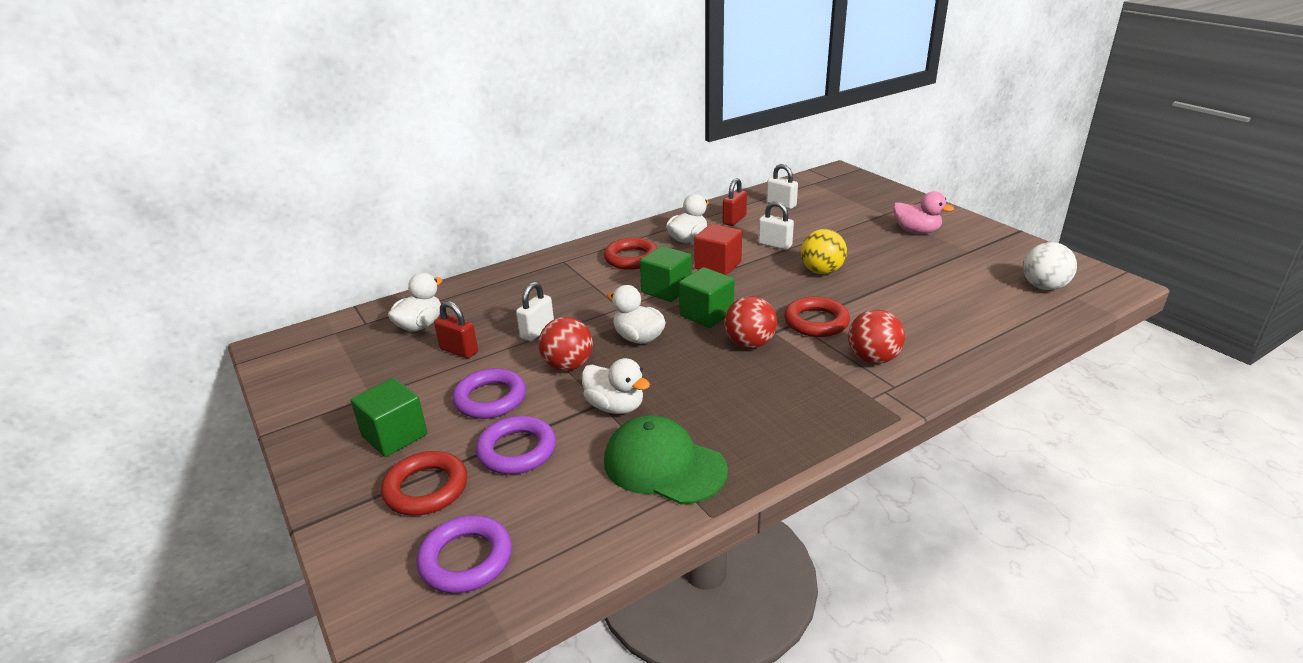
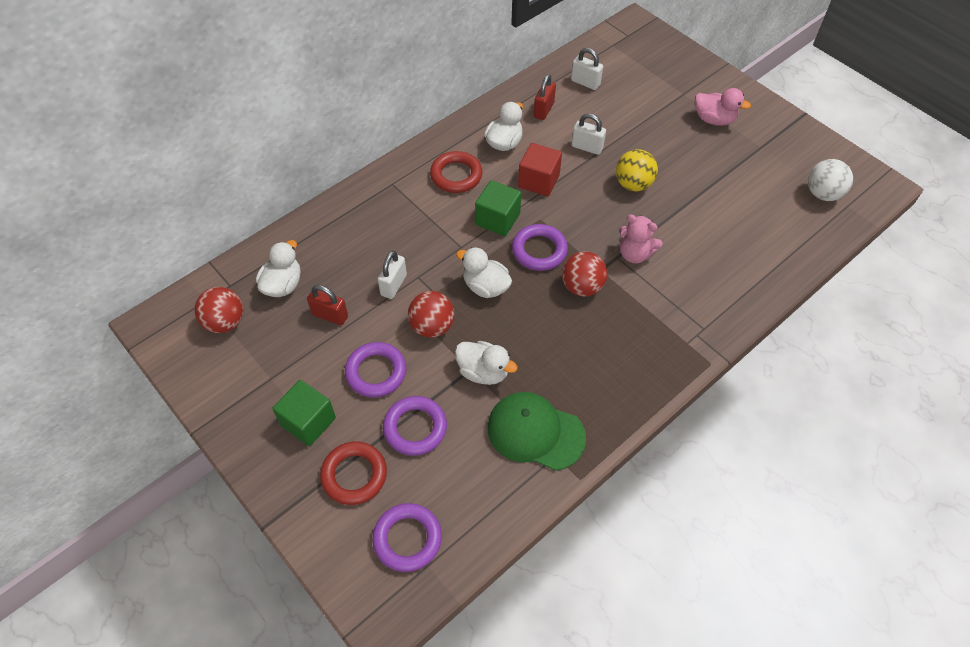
camera: 10 degrees left, 25 degrees up
(706, 314) = (539, 250): green cube -> purple ring
(816, 322) = (635, 254): red ring -> pink teddy bear
(873, 359) = (685, 297): red ball -> red ball (225, 322)

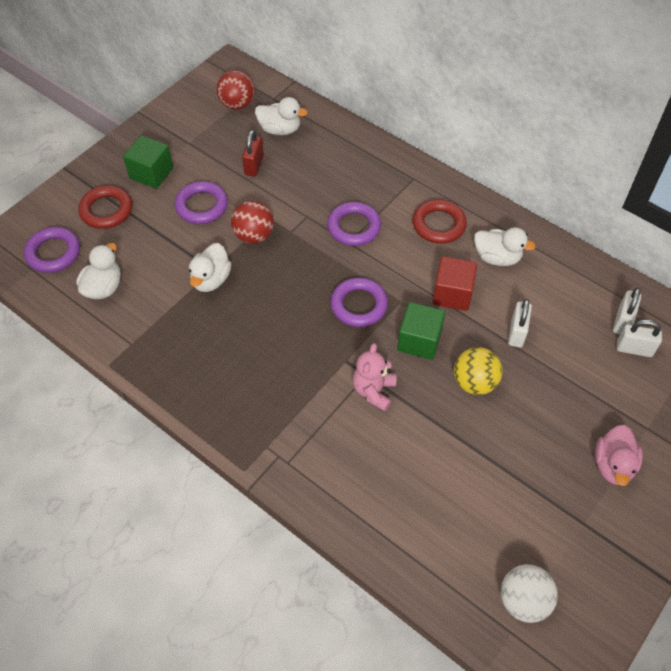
camera: 80 degrees right, 0 degrees up
(393, 285) = (294, 201): white padlock -> white padlock (634, 349)
(415, 428) = (151, 241): purple ring -> purple ring (354, 227)
(485, 287) = (305, 268): white duck -> white duck (103, 287)
(497, 219) = (390, 266): green cube -> green cube (419, 341)
(535, 432) = (153, 326): green cap -> none
(543, 110) = (560, 286): red padlock -> none
(582, 286) = (321, 346): red ball -> none

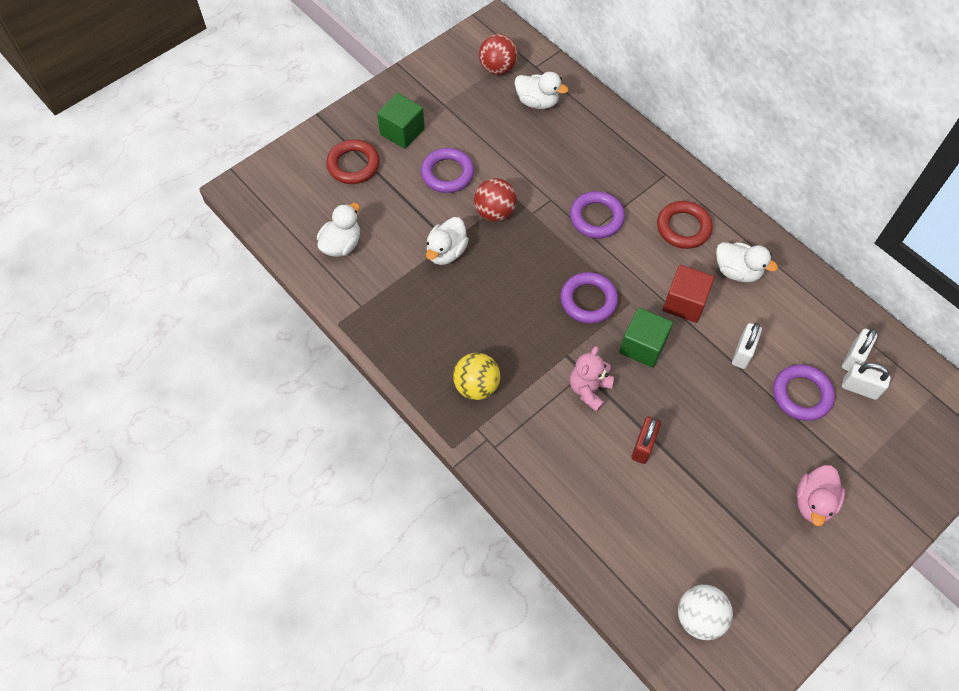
camera: 10 degrees right, 5 degrees up
(53, 253) = (297, 202): purple ring -> purple ring (801, 395)
(254, 165) = (505, 137): red padlock -> red padlock (643, 446)
(474, 382) = (690, 397): yellow ball -> yellow ball (476, 386)

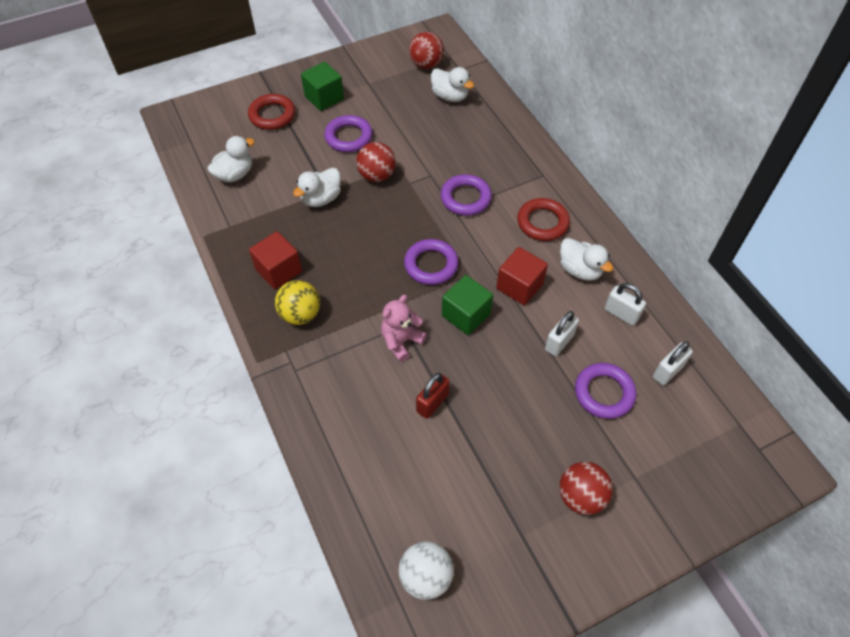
camera: 15 degrees right, 5 degrees down
(434, 343) = (278, 270): none -> red cube
(813, 502) = (581, 496): pink duck -> red ball
(859, 388) = (664, 401): white padlock -> white padlock (621, 314)

